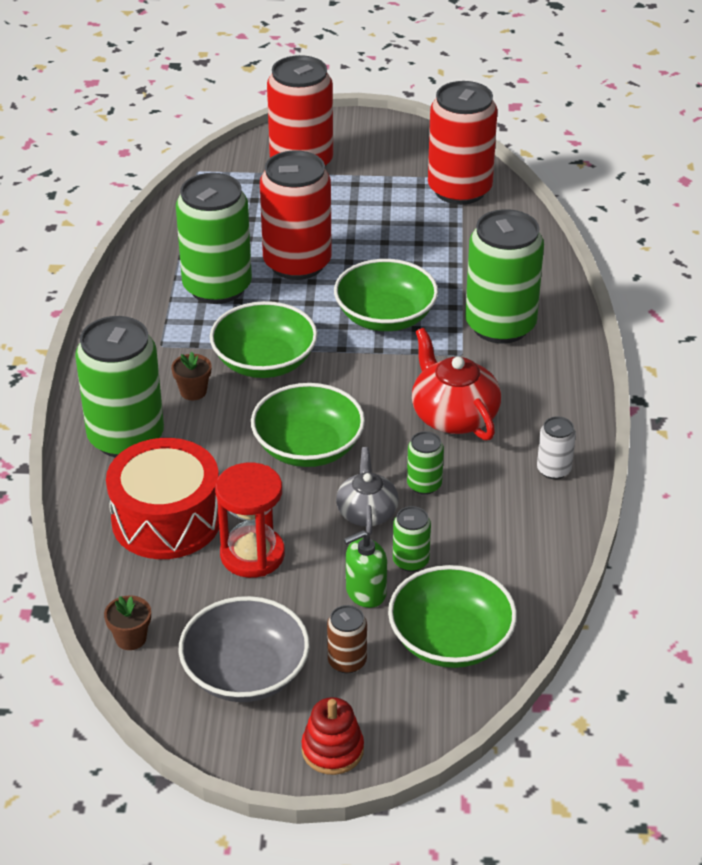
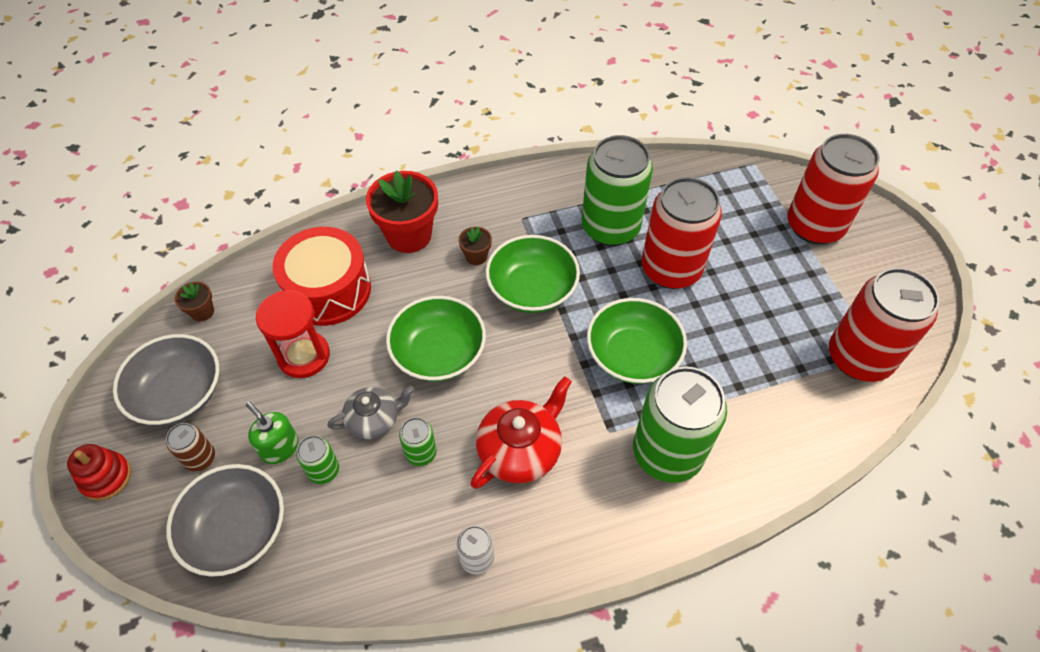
camera: 70 degrees right, 15 degrees up
(126, 437) = (409, 235): green can -> red flower pot
(450, 640) = (237, 530): green bowl -> grey bowl

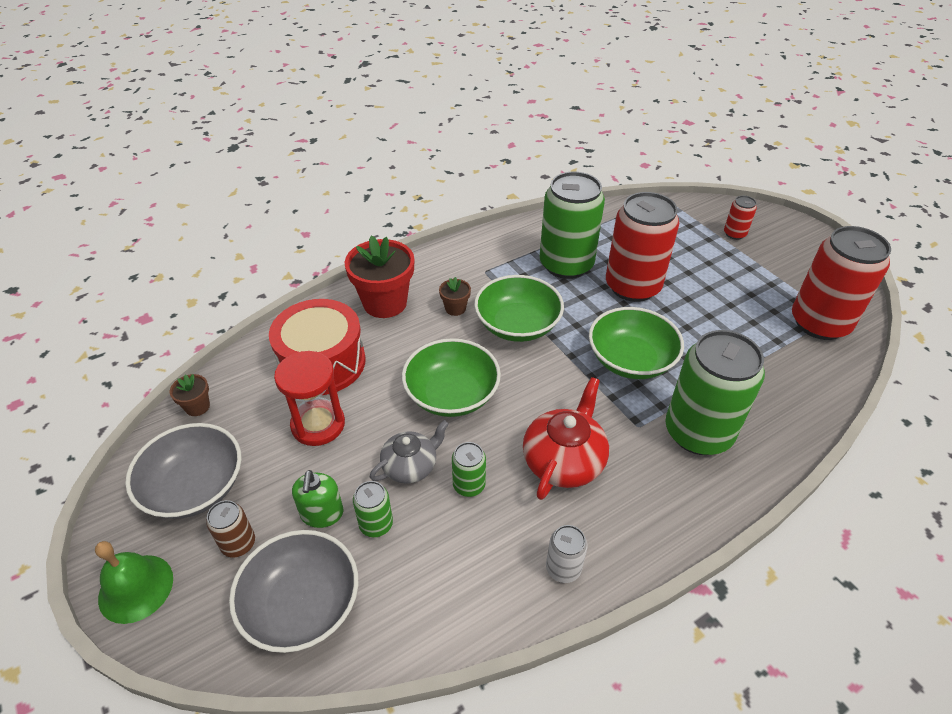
camera: 15 degrees left, 10 degrees down
(106, 477) = (136, 588): red stacking toy -> green bell
(280, 447) = (322, 513): green soap dispenser -> green soap dispenser turned 120 degrees counterclockwise
(814, 226) = (734, 234): red can -> red can, size x0.44

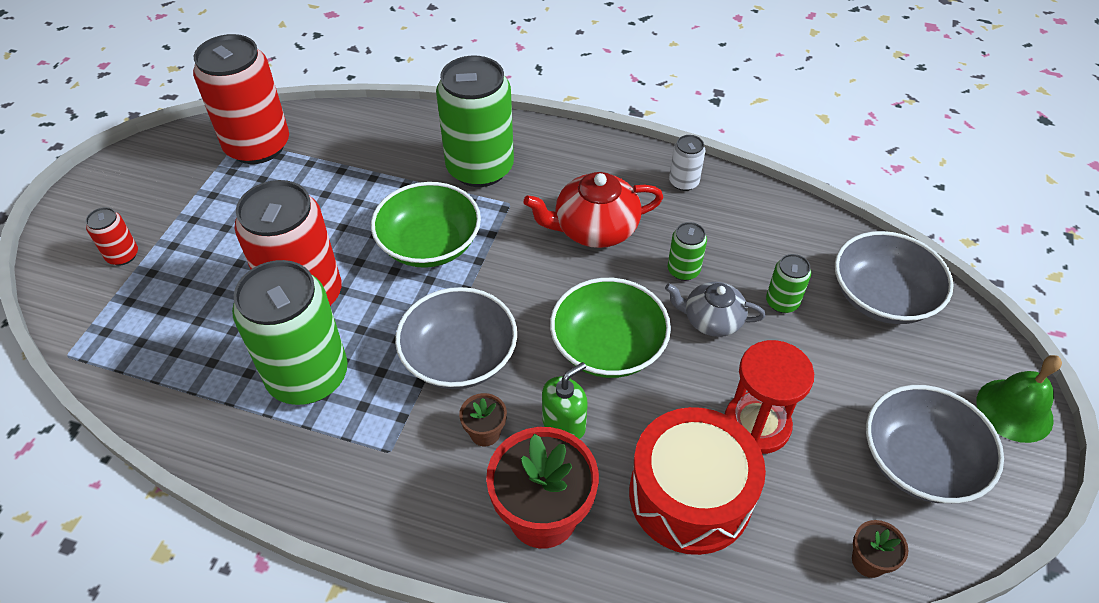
camera: 130 degrees left, 5 degrees up
(238, 544) = (906, 376): brown can -> none
(322, 513) = (818, 344): green soap dispenser -> green soap dispenser (564, 423)
(517, 325) = (459, 357): green bowl -> grey bowl

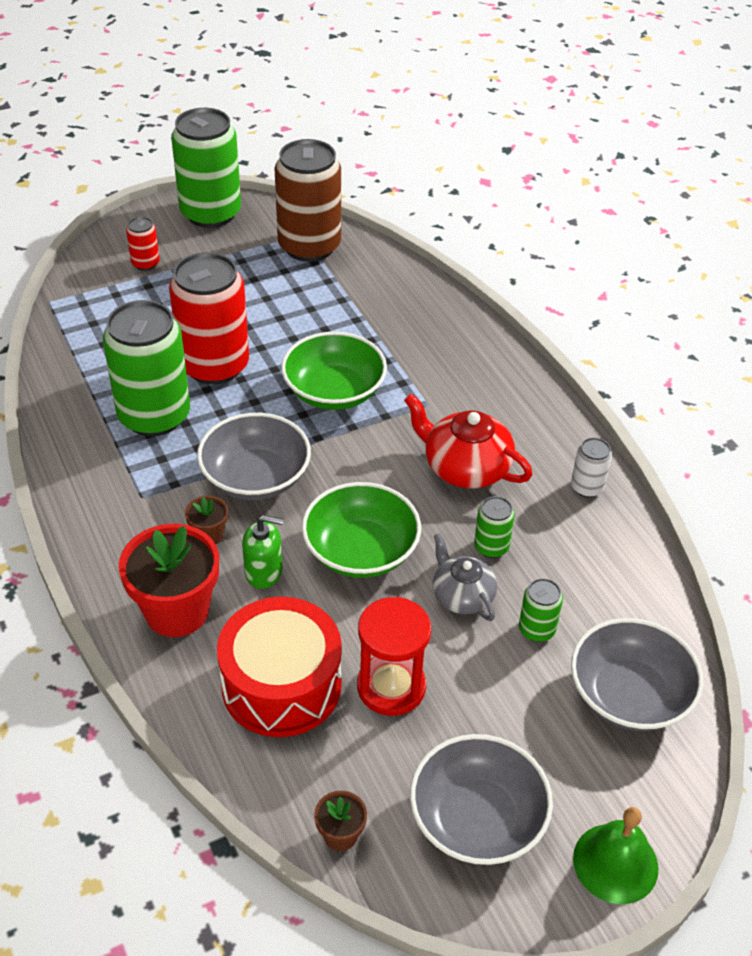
camera: 45 degrees right, 5 degrees down
(257, 146) = (309, 246): red can -> brown can
(480, 168) = (440, 365): green can -> green can (211, 213)

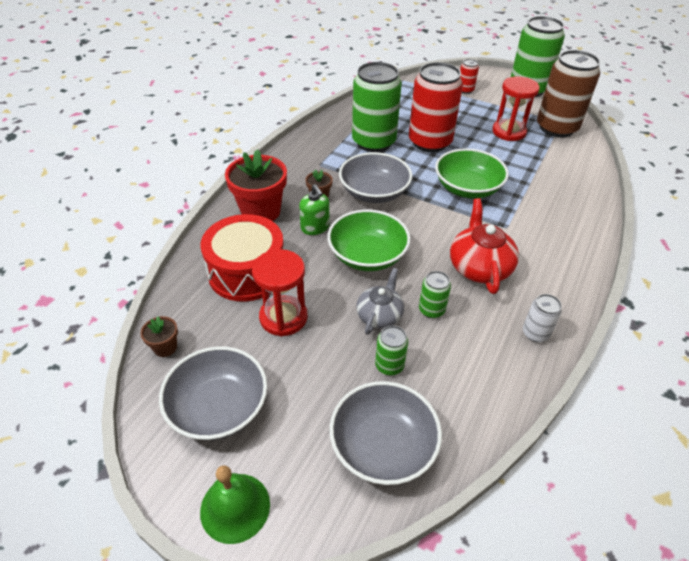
camera: 55 degrees right, 0 degrees up
(272, 287) = (509, 132): none -> red hourglass

